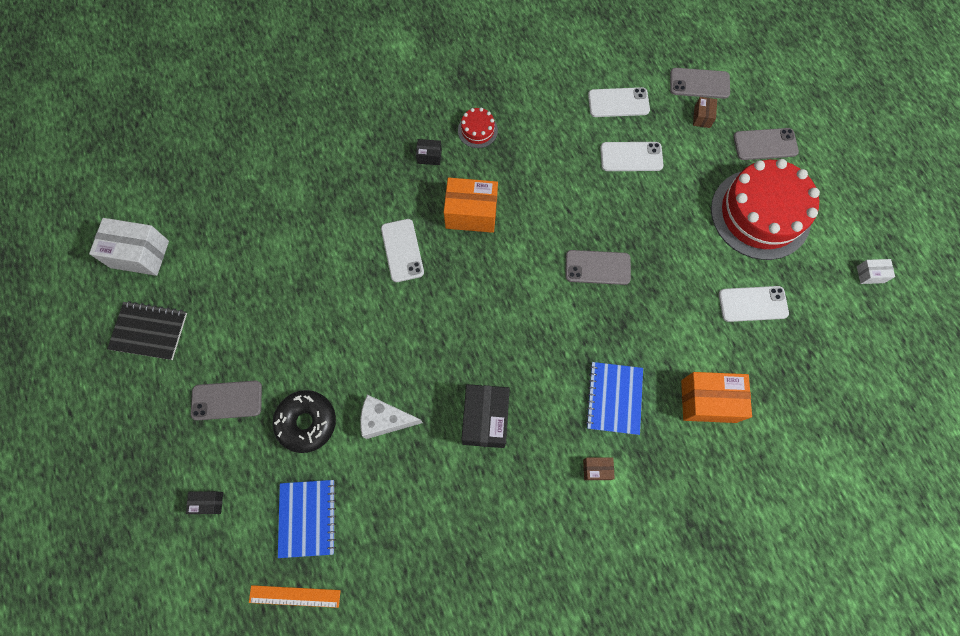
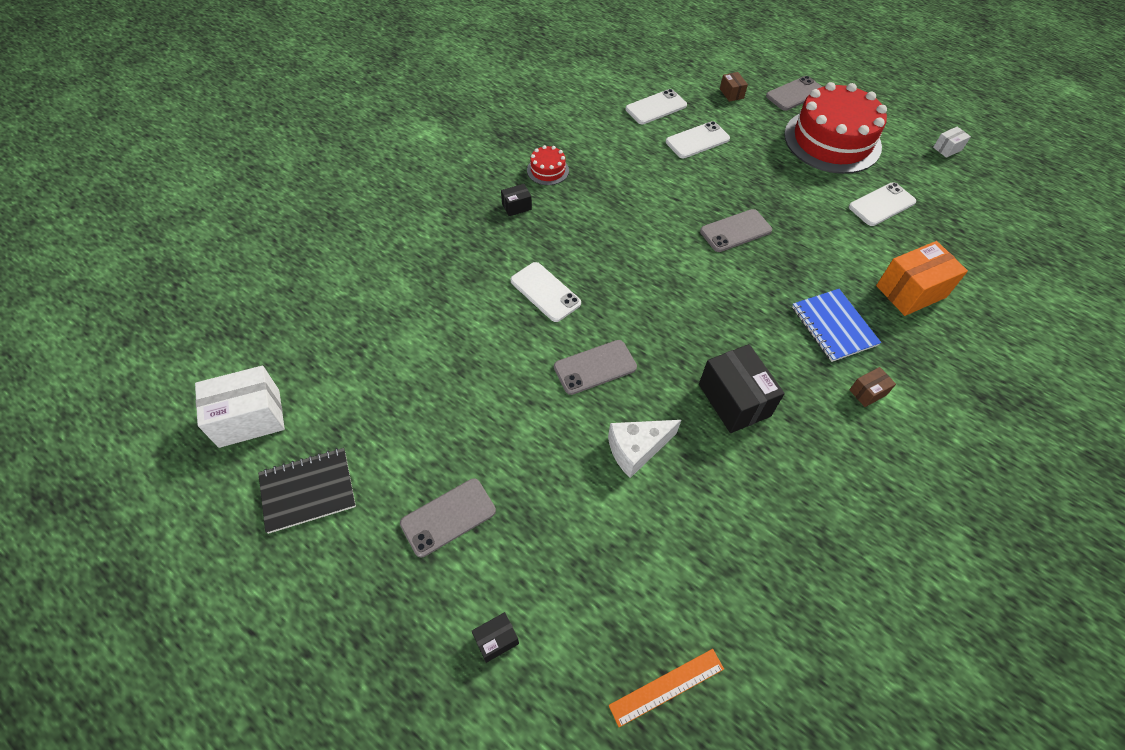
camera: 30 degrees left, 15 degrees down
(307, 422) = (555, 494): black donut -> none
(307, 518) = (623, 592): blue notebook -> none
(471, 213) = (590, 235): orange box -> none
(699, 83) = (710, 72): grey phone -> grey phone (595, 367)

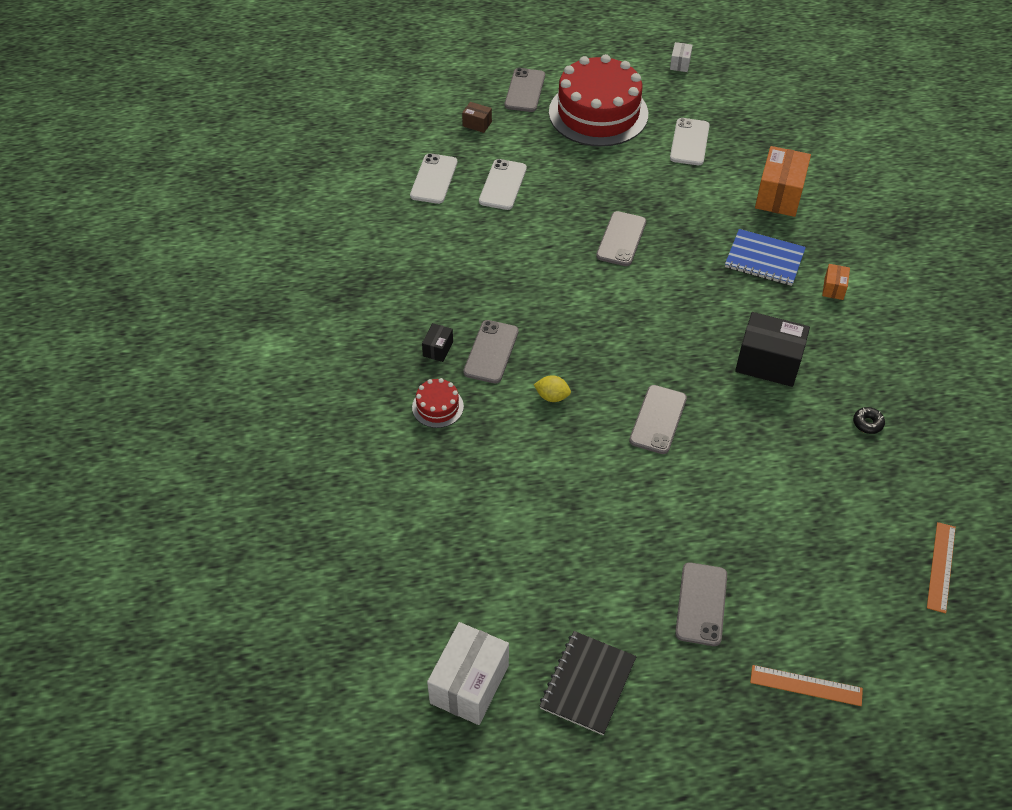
camera: 45 degrees left, 5 degrees down
(435, 655) = (806, 685): none -> orange ruler
(496, 640) = (826, 640): black box -> none
(545, 292) = (552, 396): white phone -> yellow lemon
(546, 234) = (491, 352): none -> grey phone
(548, 170) = (420, 299): red cake -> red cake (437, 407)
(636, 449) = (753, 449): white cheese -> none
(757, 515) = (867, 423): none -> black donut
(867, 392) = (833, 288): brown box -> orange box

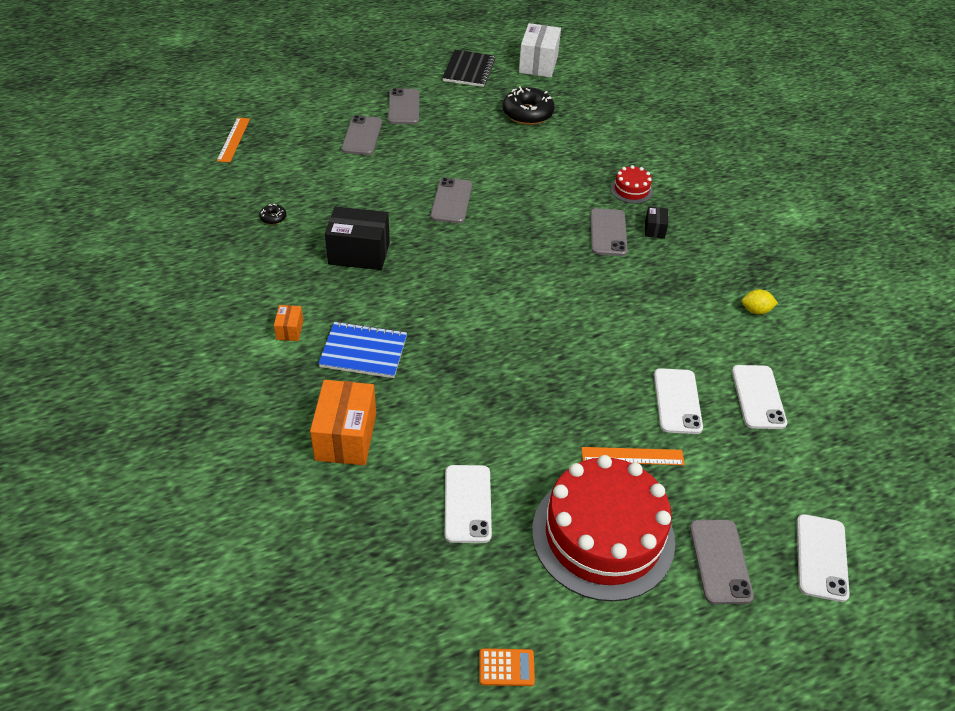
camera: 165 degrees right, 5 degrees down
(455, 83) = (821, 557): none -> white phone
(477, 124) = (753, 488): brown box -> none
(523, 563) = (527, 113): none -> black donut
(552, 396) = (543, 207): yellow lemon -> yellow lemon (755, 310)
(621, 239) = (522, 353): grey phone -> grey phone (362, 136)
(680, 64) = (506, 667): white box -> orange calculator
(806, 685) = (335, 81): orange ruler -> orange ruler (632, 456)

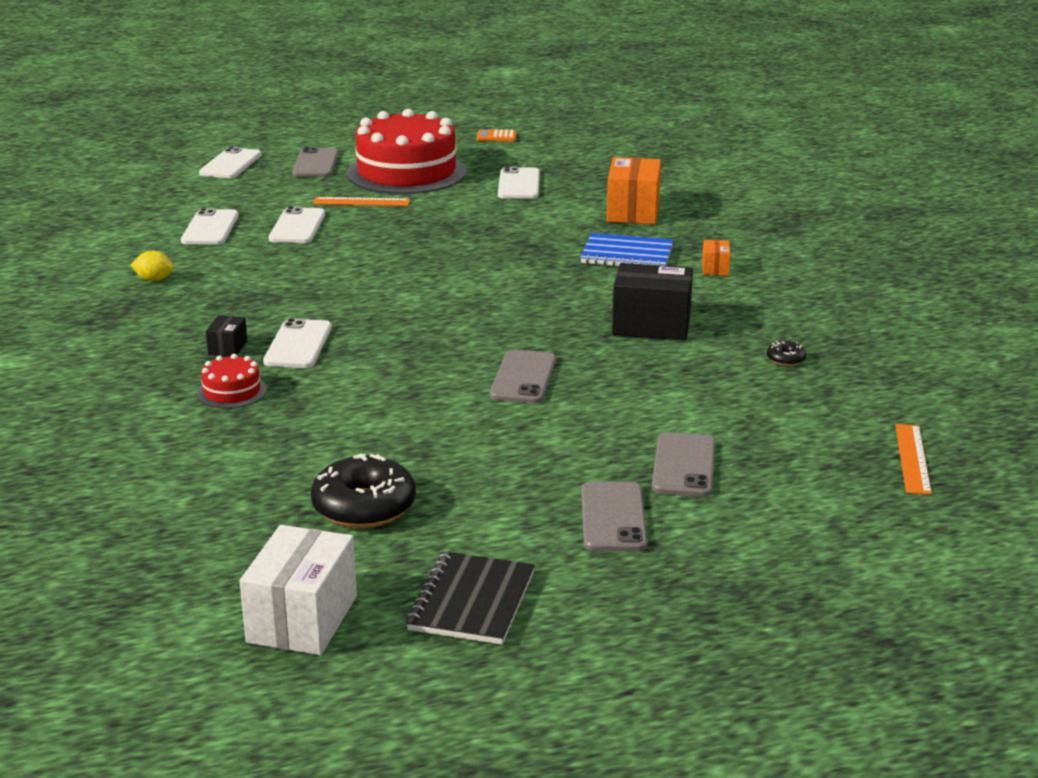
camera: 175 degrees left, 20 degrees down
(608, 232) = (298, 345): grey phone -> white phone

